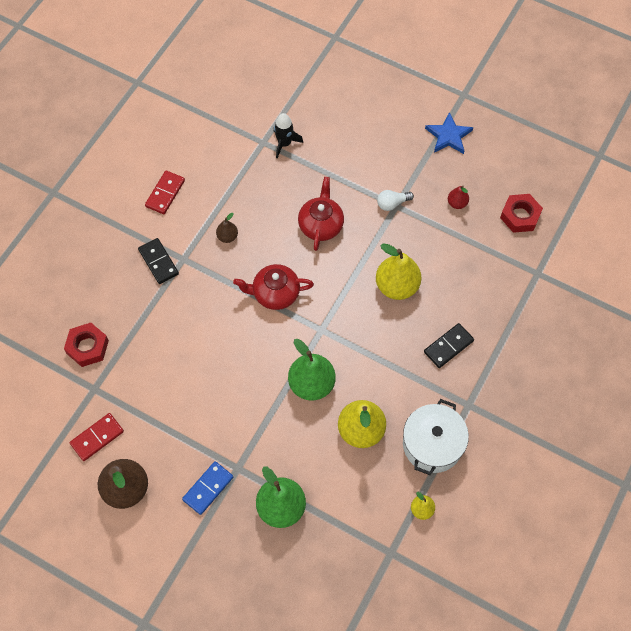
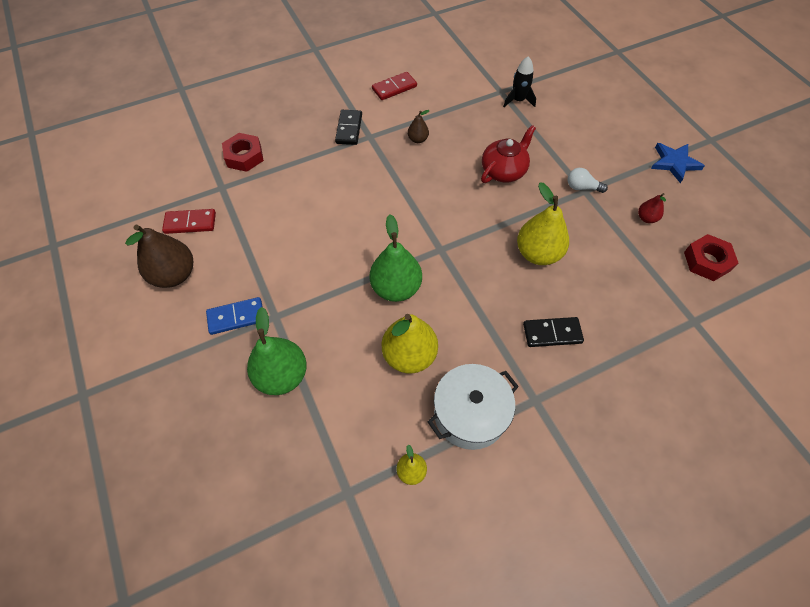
camera: 35 degrees right, 5 degrees down
(275, 293) = (422, 200): red teapot -> none

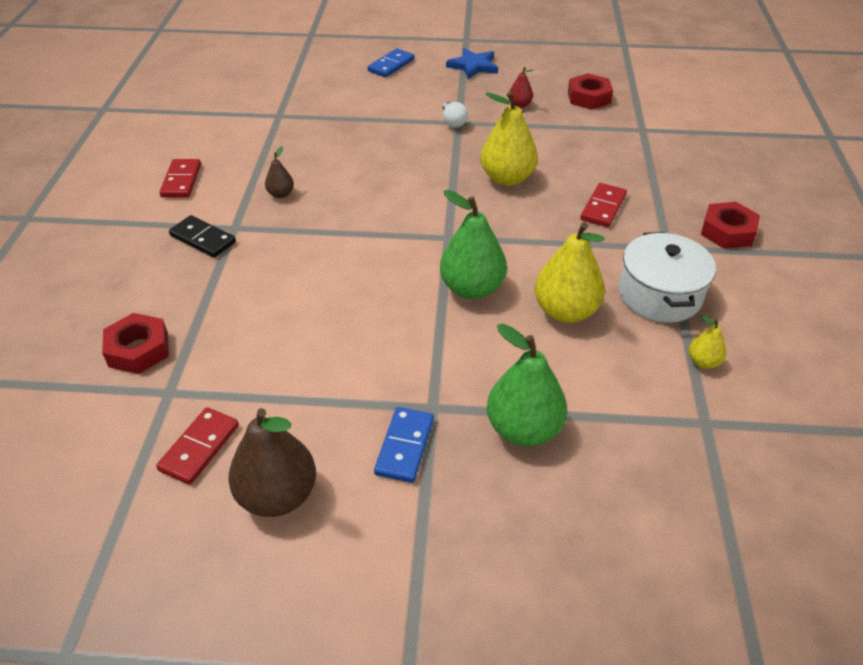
camera: 60 degrees left, 15 degrees down
(504, 171) = (386, 156): red teapot -> none
(518, 100) = (304, 110): black rocket -> none
(552, 333) = (603, 207): black domino -> red domino
(582, 187) = (453, 122): white light bulb -> white light bulb turned 60 degrees counterclockwise
(592, 441) = (727, 231): none -> red nut
(623, 115) = (391, 65): none -> blue domino

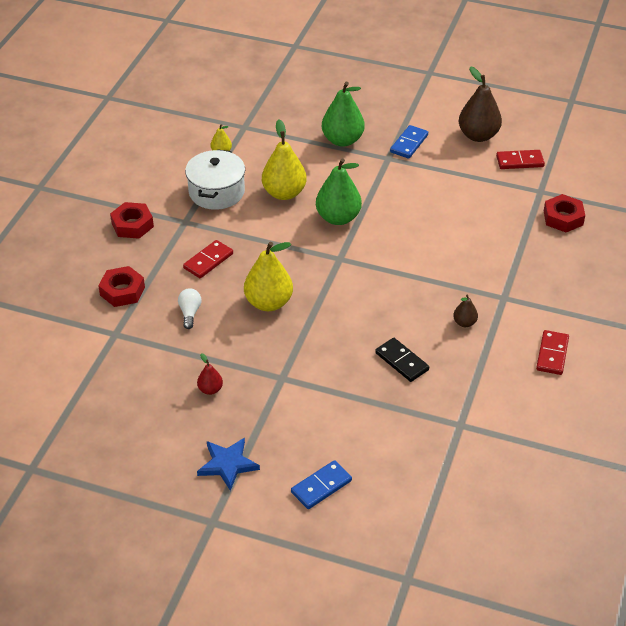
camera: 165 degrees left, 0 degrees up
(199, 447) = (520, 161): red domino -> red domino turned 45 degrees clockwise
(203, 239) = (528, 291): black domino -> black domino (401, 361)
(453, 122) = (287, 379): white light bulb -> white light bulb (190, 313)
(588, 97) = (134, 386): red nut -> red nut (122, 291)

